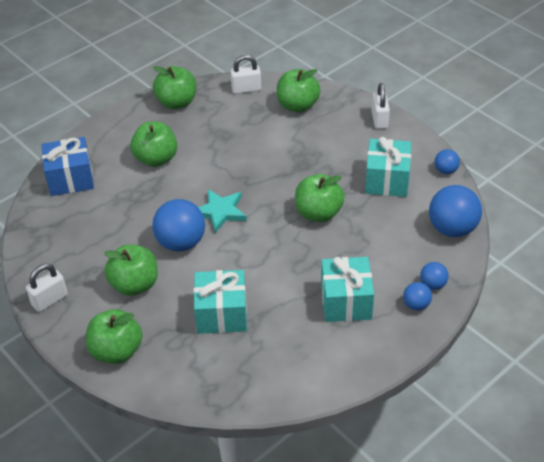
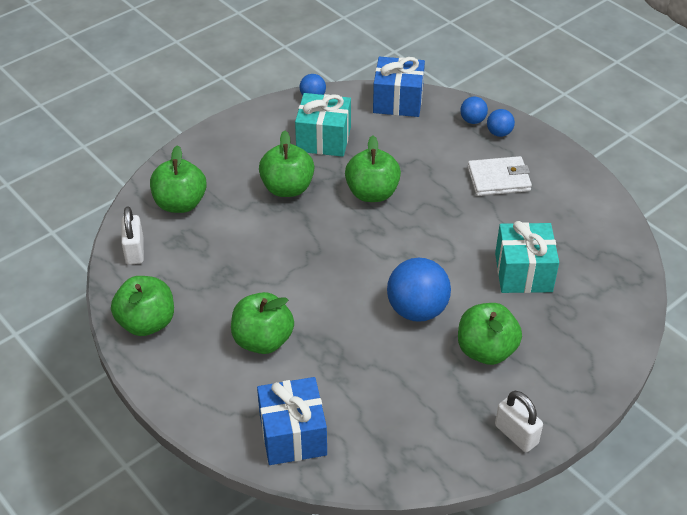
camera: 90 degrees left, 0 degrees up
(116, 351) = (585, 361): green apple -> green apple (287, 188)
(220, 211) = (366, 275): turquoise star -> none
(346, 301) = (498, 179): turquoise gift -> white wallet
(379, 120) = (221, 138): white padlock -> none
(452, 228) = (398, 101): blue ball -> blue gift

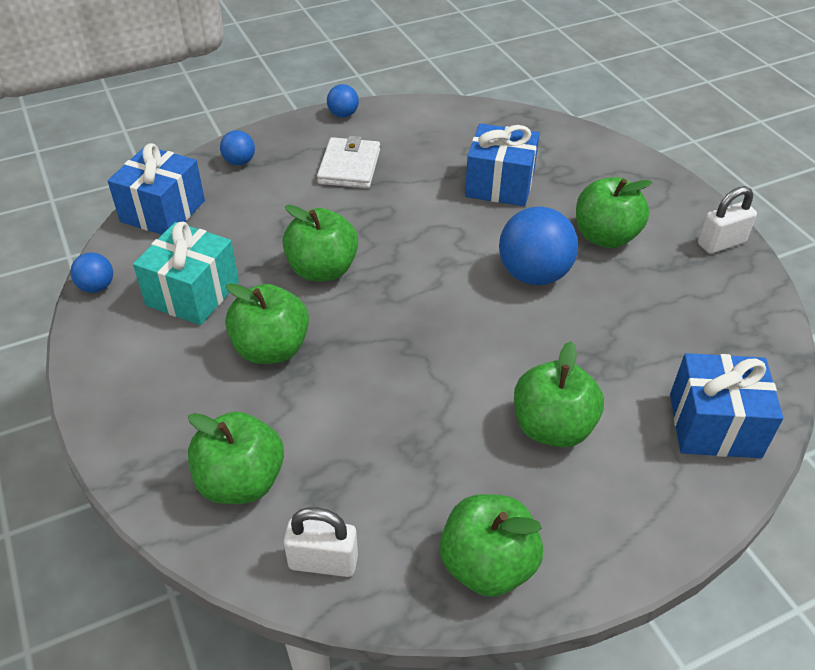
camera: 75 degrees left, 0 degrees up
(499, 133) = (273, 148): blue ball -> blue ball (343, 114)
(523, 272) = (499, 185): turquoise gift -> blue gift

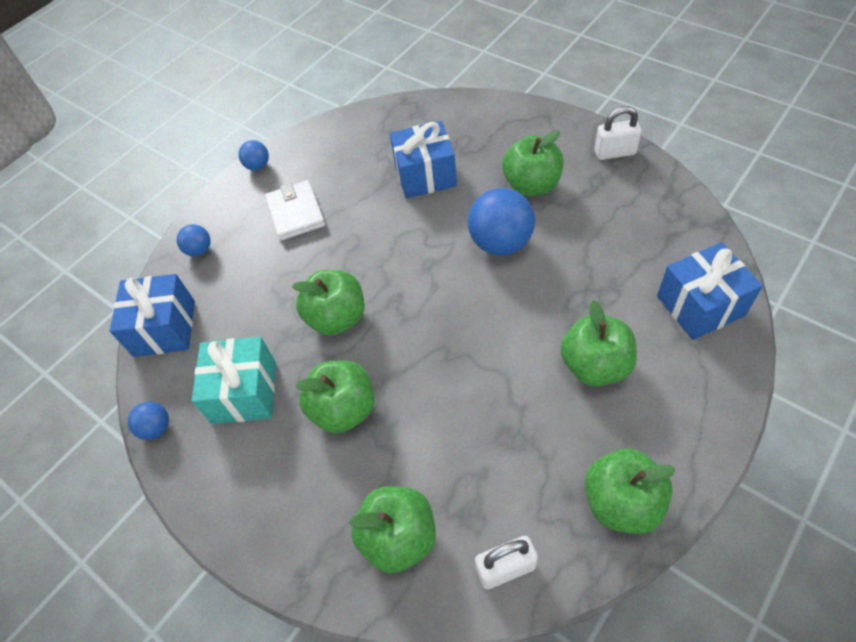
camera: 20 degrees left, 10 degrees up
(721, 243) = (615, 152): white padlock -> white padlock turned 45 degrees clockwise

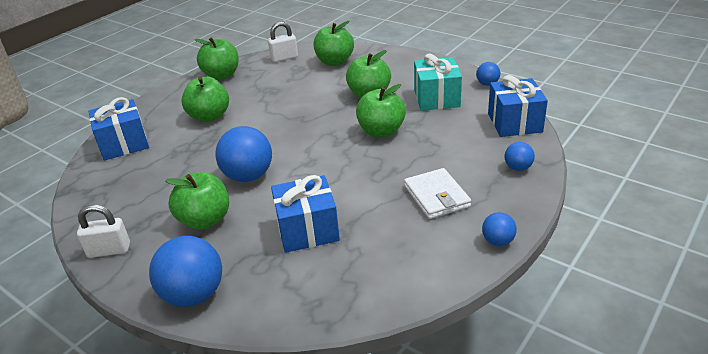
camera: 175 degrees right, 20 degrees down
(514, 117) = (194, 294): none -> blue ball

